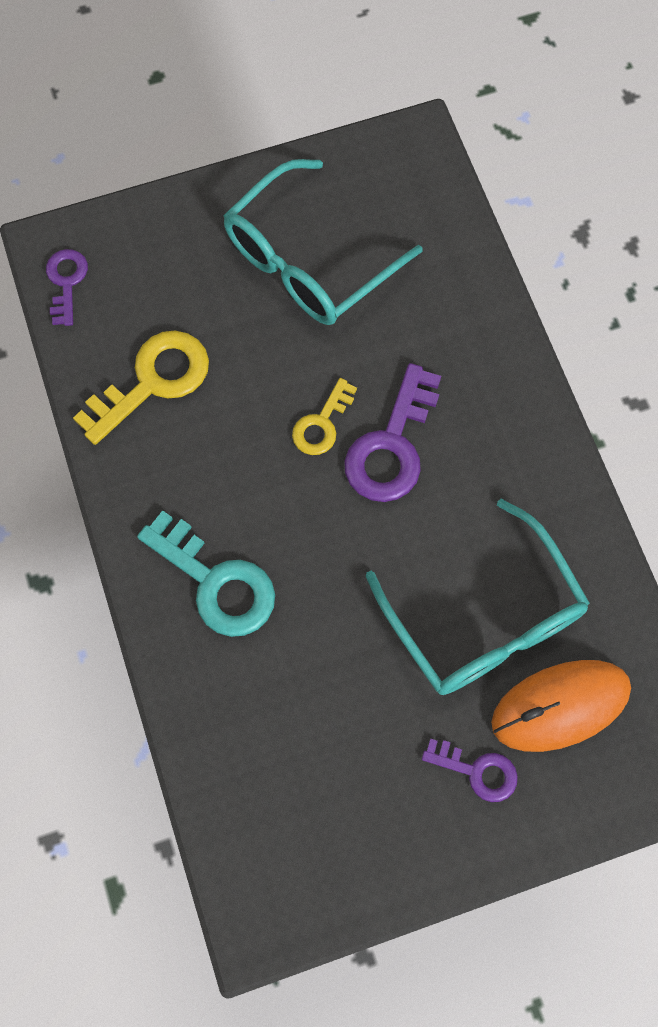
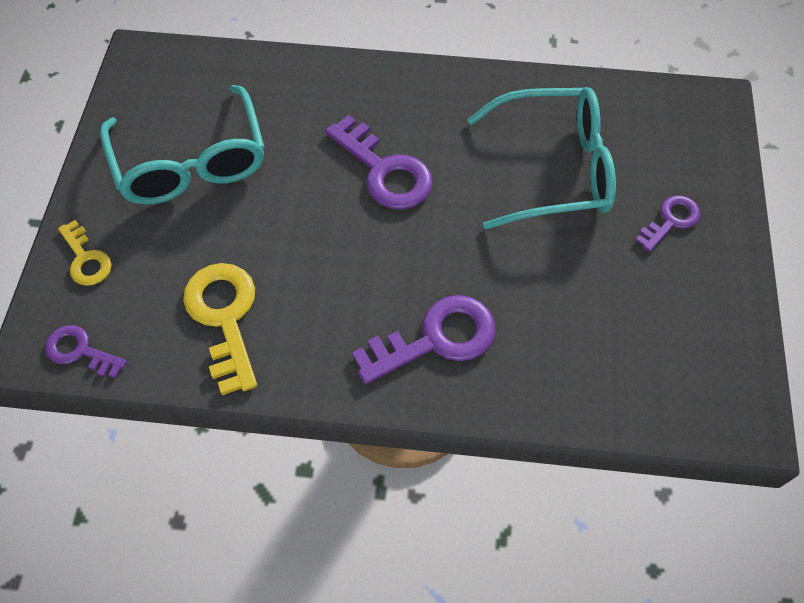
camera: 65 degrees left, 10 degrees down
(216, 582) = (436, 339): turquoise key -> purple key
(321, 424) = (339, 209): yellow key -> yellow key (86, 259)
(560, 706) = (640, 151): orange mouse -> none

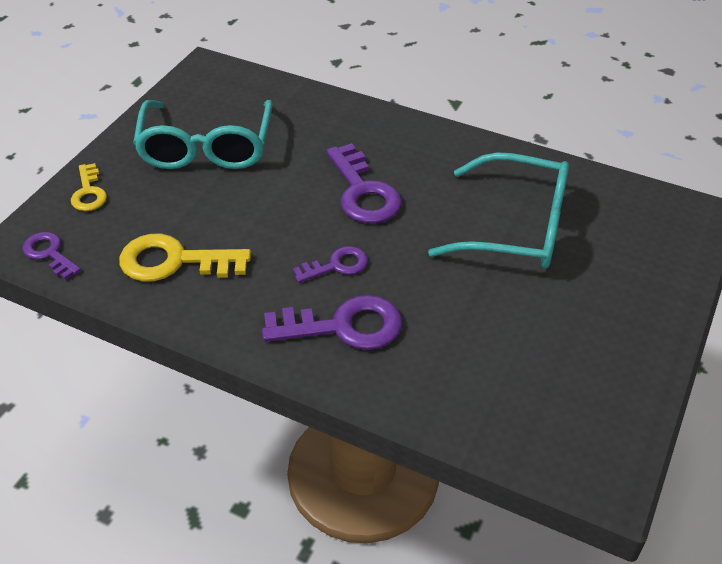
camera: 20 degrees right, 15 degrees down
(224, 317) = (174, 261): yellow key -> yellow key turned 90 degrees counterclockwise
(671, 221) = (610, 295): purple key -> purple key (337, 265)

